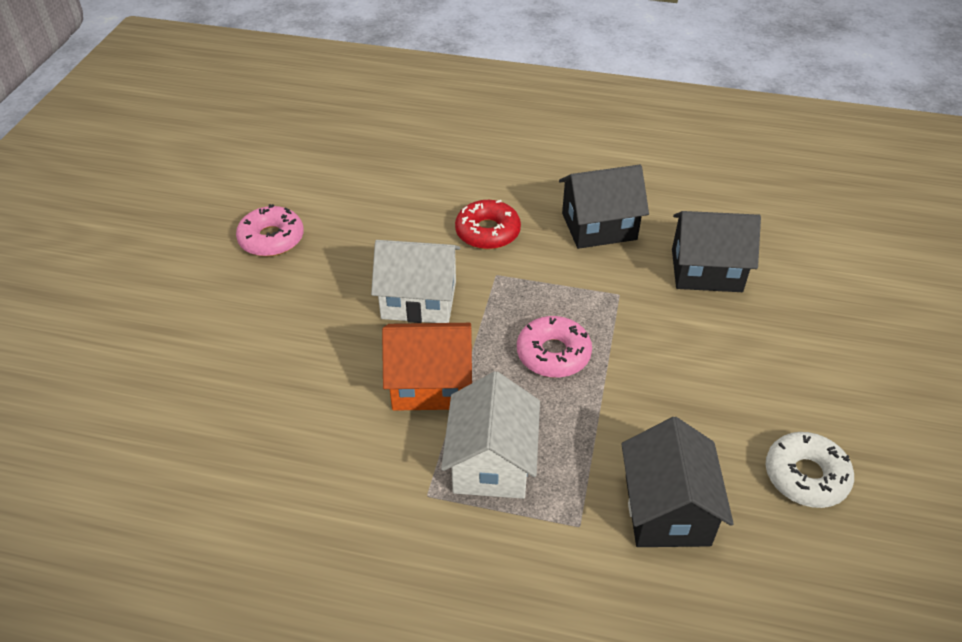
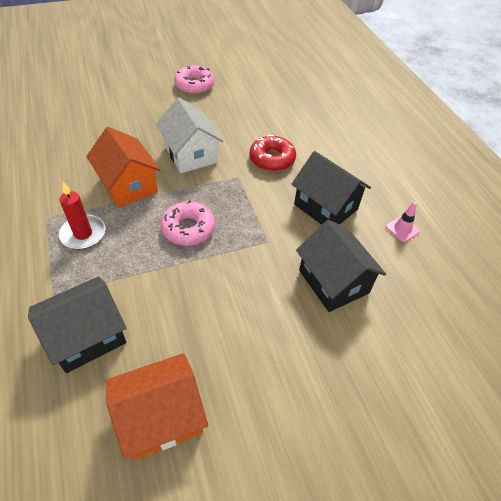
camera: 55 degrees right, 5 degrees up
(491, 462) = (83, 234): white house -> red candle
(668, 188) = (402, 229): none -> pink traffic cone
(805, 476) = (161, 416): white donut -> orange house

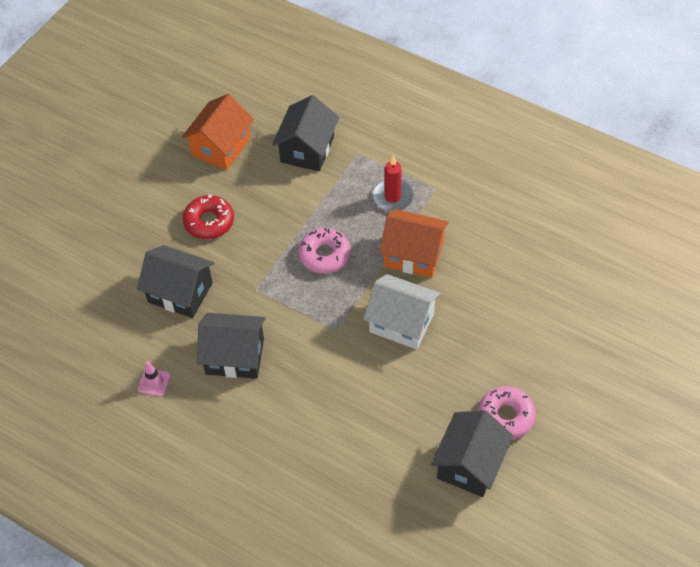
camera: 145 degrees right, 5 degrees up
(239, 81) = (470, 464): none -> black house
(272, 159) = (326, 375): red donut -> red donut (209, 222)

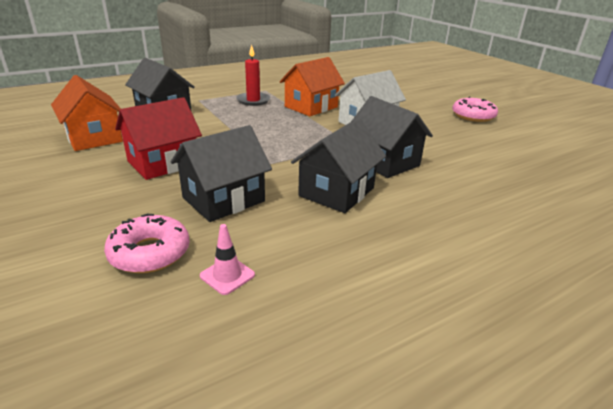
camera: 65 degrees left, 25 degrees down
(154, 382) = (327, 250): pink traffic cone -> pink traffic cone (227, 275)
(209, 222) = (163, 163): red donut -> red house
(324, 255) = (272, 130): pink donut -> pink donut (150, 253)
(470, 464) = (511, 134): black house -> black house (384, 162)

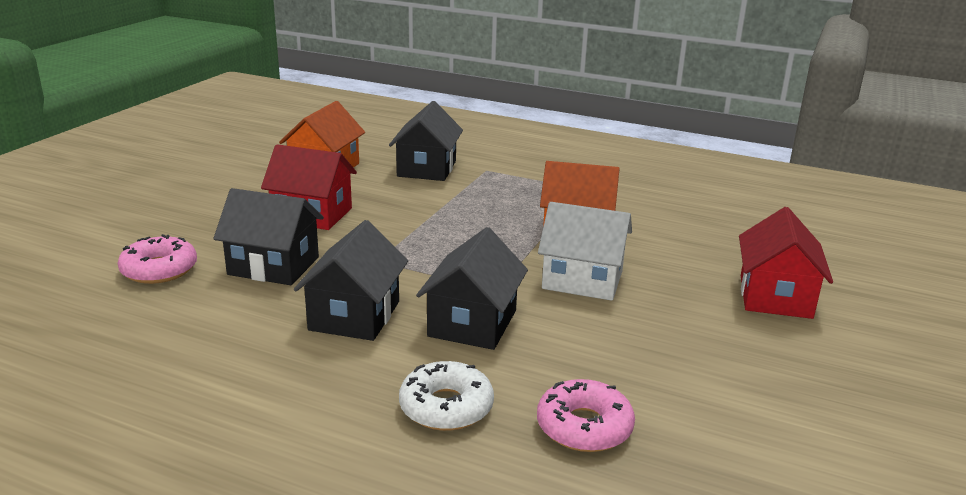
camera: 55 degrees right, 5 degrees down
(227, 275) = (153, 312): pink traffic cone -> none
(253, 100) = (536, 194): red candle -> none
(336, 192) = (354, 316): black house -> black house turned 75 degrees counterclockwise
(425, 98) = (775, 296): none -> red house
(471, 197) = (446, 407): none -> white donut
(473, 116) = (768, 354): pink donut -> pink donut (584, 427)

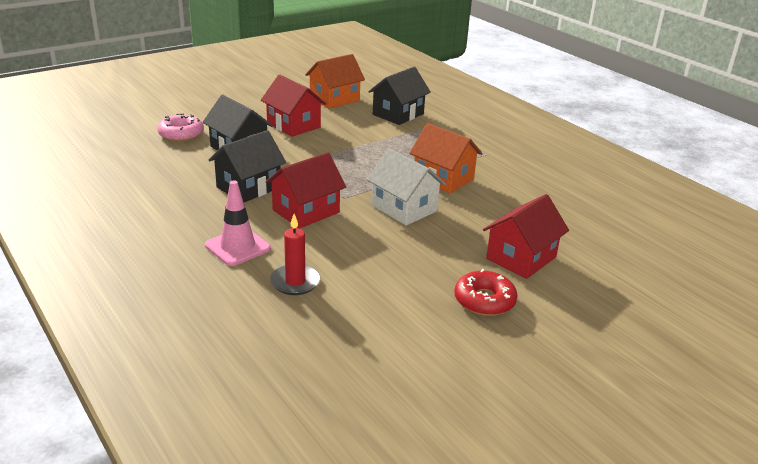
camera: 30 degrees right, 5 degrees up
(446, 407) = (237, 247): white donut -> pink traffic cone
(472, 323) = (306, 211): black house -> red house
(584, 427) = (295, 282): pink donut -> red candle
(811, 361) = (484, 300): none -> red donut

